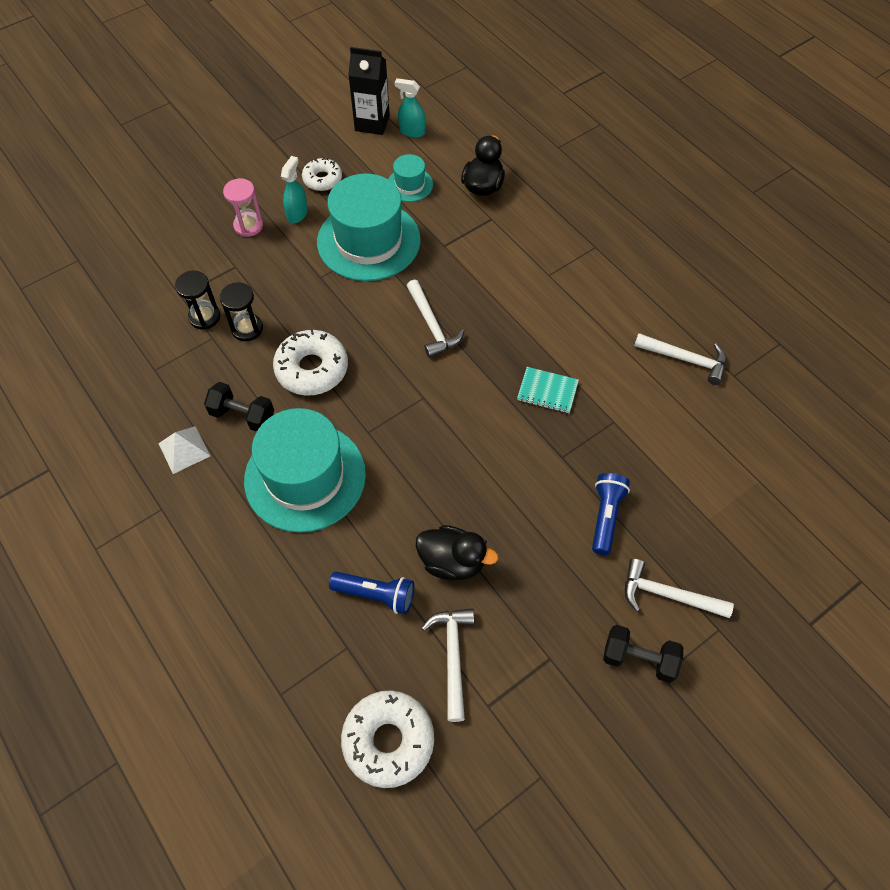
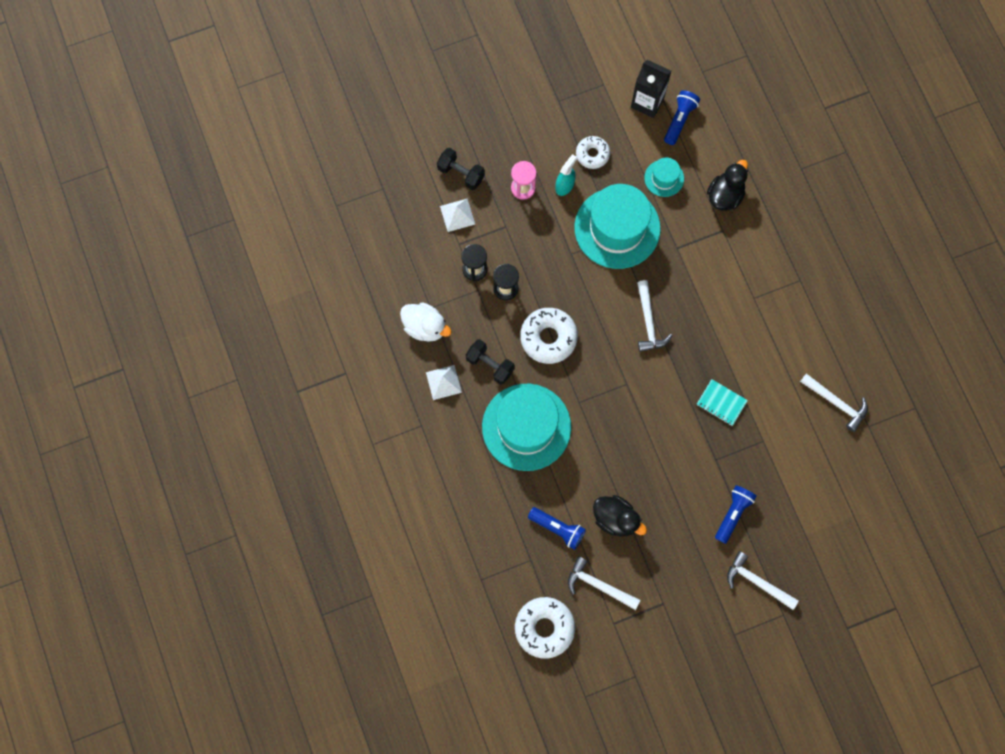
camera: 15 degrees right, 15 degrees up
(150, 392) = (425, 327): none -> white duck
(173, 267) = (457, 215): none -> white pyramid
(412, 131) = (679, 120): turquoise spray bottle -> blue flashlight
(452, 657) = (599, 585): white hammer -> white hammer turned 75 degrees counterclockwise
(639, 659) = (722, 619): black dumbbell -> black dumbbell (461, 173)

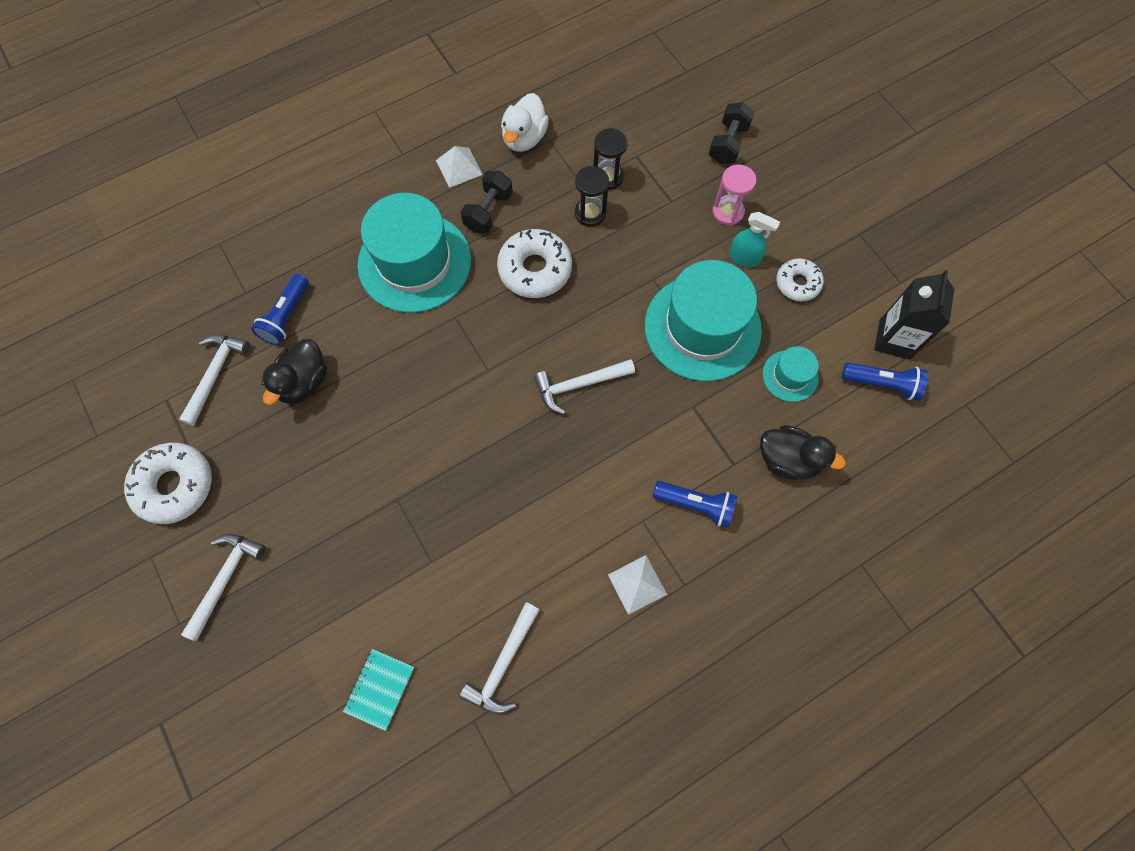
camera: 80 degrees right, 5 degrees down
(457, 215) = (673, 148): white pyramid -> white pyramid (637, 584)
(544, 628) = (160, 320): white donut -> white donut (175, 486)
(721, 403) = (479, 495): turquoise notebook -> turquoise notebook (379, 689)
(733, 514) = (321, 532): blue flashlight -> blue flashlight (695, 505)

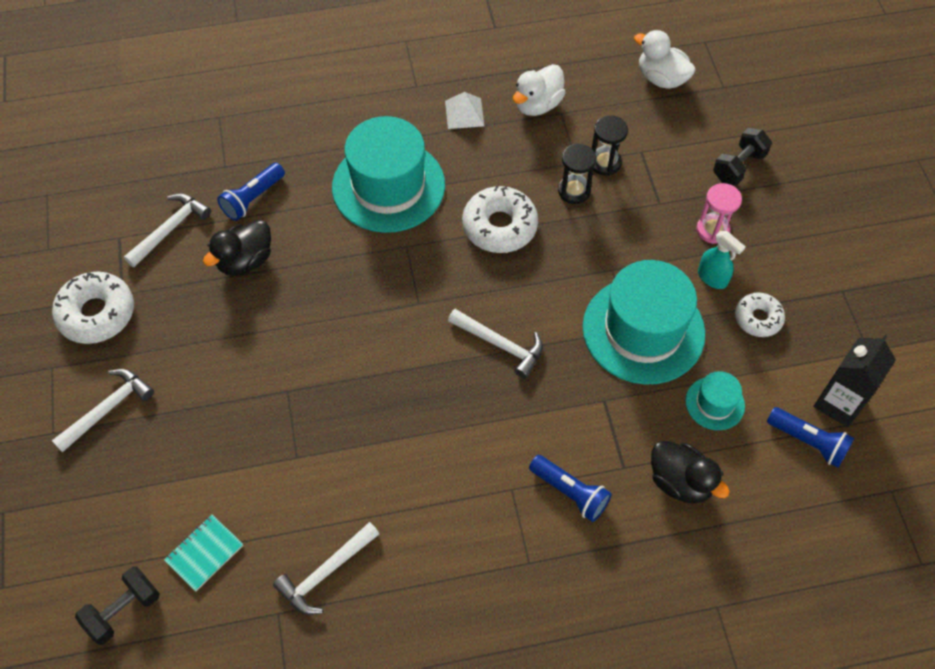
camera: 20 degrees right, 10 degrees down
(488, 211) = (476, 161): black dumbbell -> black dumbbell (123, 610)
(579, 385) = (500, 344): white hammer -> white hammer turned 150 degrees counterclockwise
(628, 79) = (661, 78): none -> white duck
(637, 584) = (482, 545): white pyramid -> none

